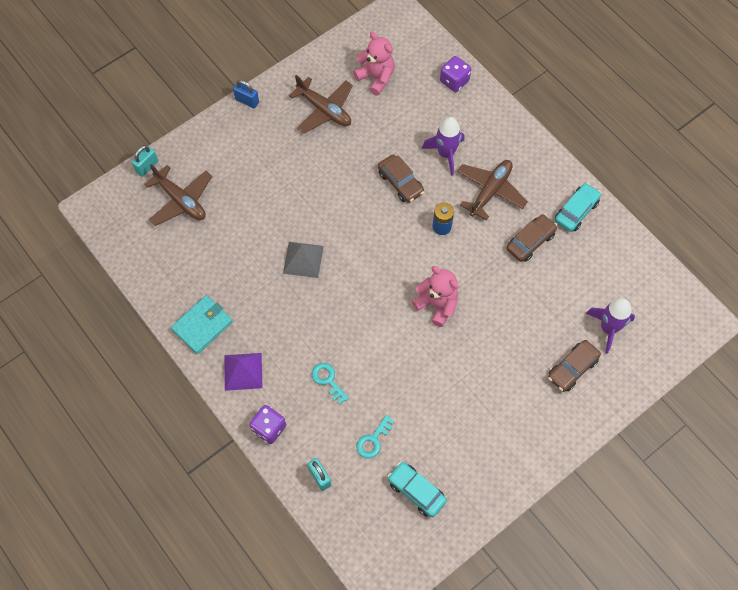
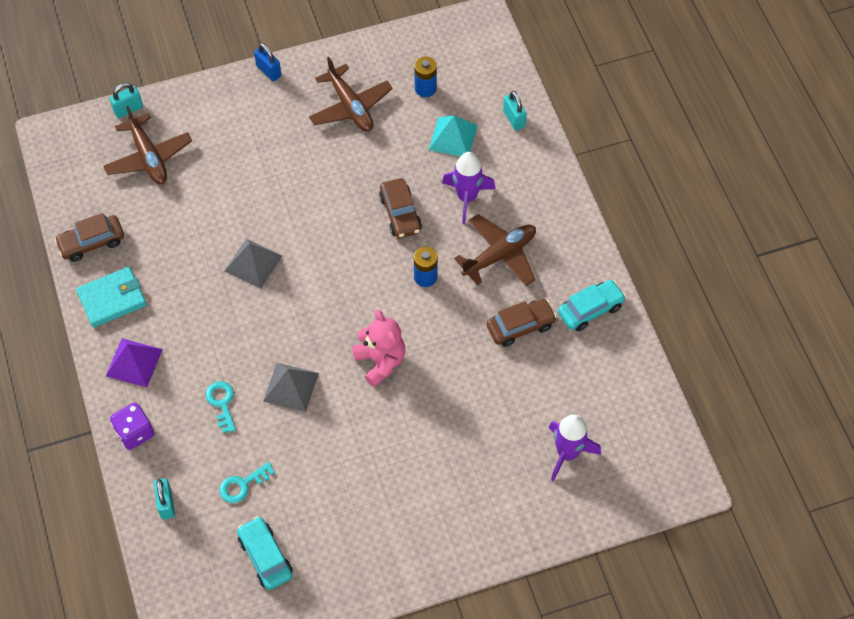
camera: 20 degrees right, 5 degrees down
(376, 78) = (425, 88): pink teddy bear -> blue battery
(376, 348) = (291, 387): none -> grey pyramid
(414, 110) = (453, 137): none -> turquoise pyramid
(454, 81) = (514, 119): purple dice -> turquoise padlock
(572, 369) = (504, 484): brown car -> brown car (91, 243)

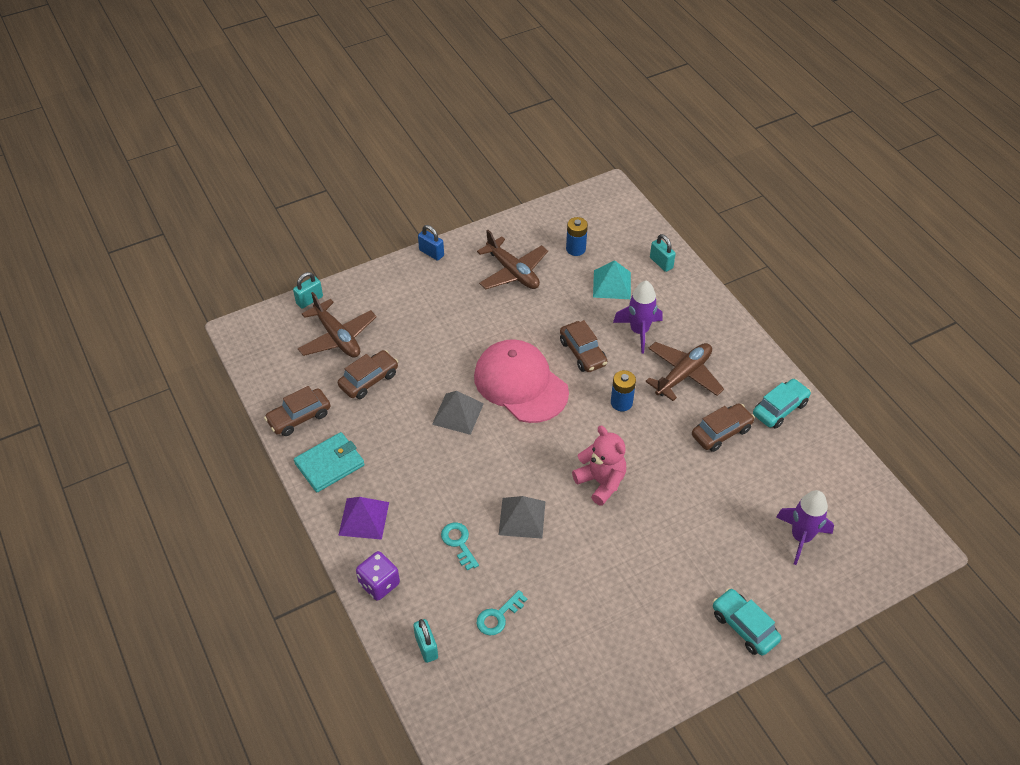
camera: 10 degrees left, 10 degrees down
(171, 211) = (369, 380): none -> brown car
(265, 557) = (538, 682): turquoise car -> turquoise car (744, 627)
(326, 239) = (520, 384): none -> pink cap

